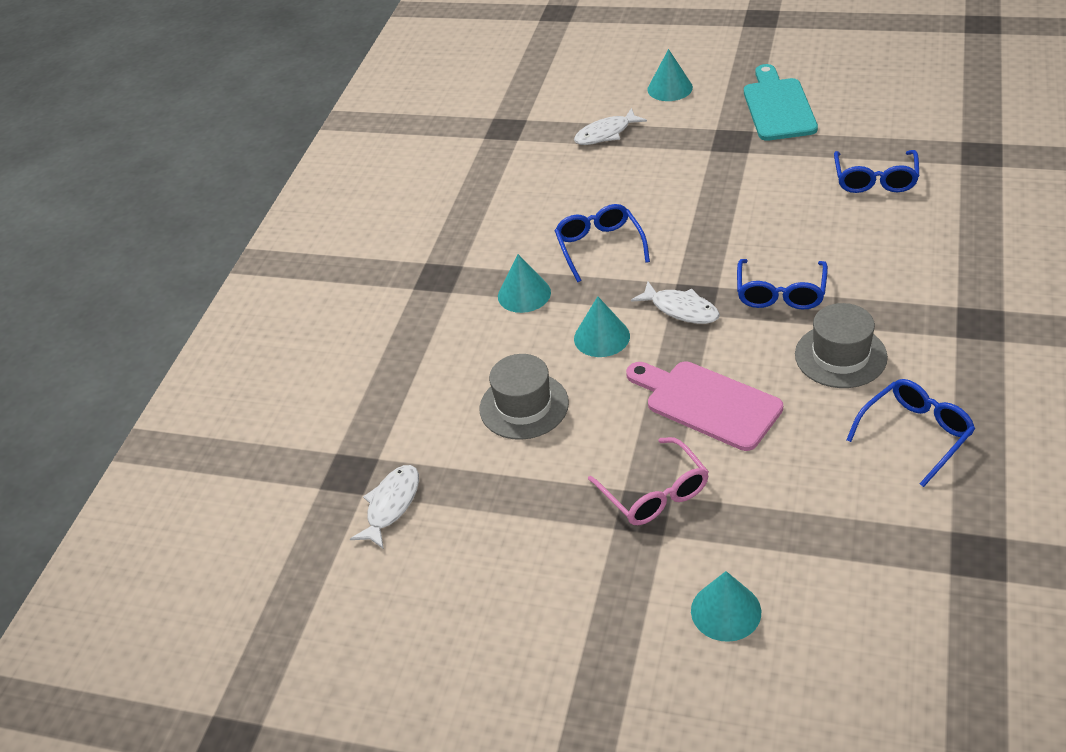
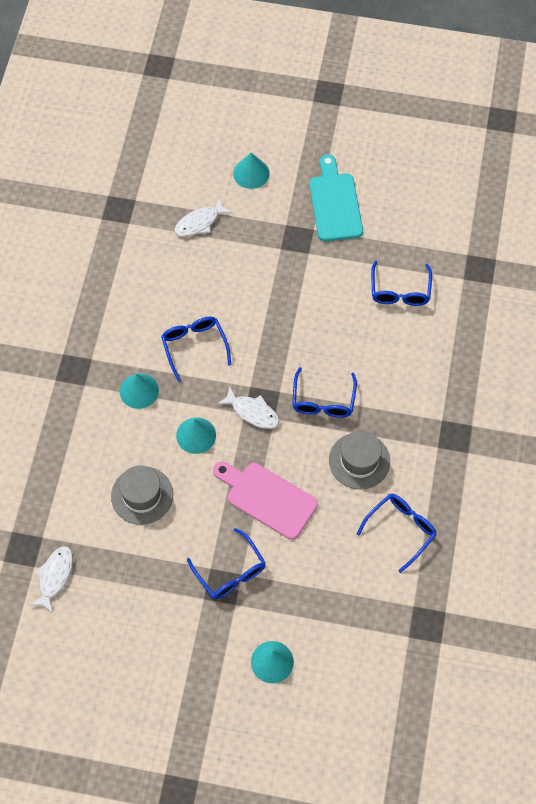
camera: 10 degrees left, 20 degrees up
(655, 493) = (230, 572): pink glasses -> blue glasses

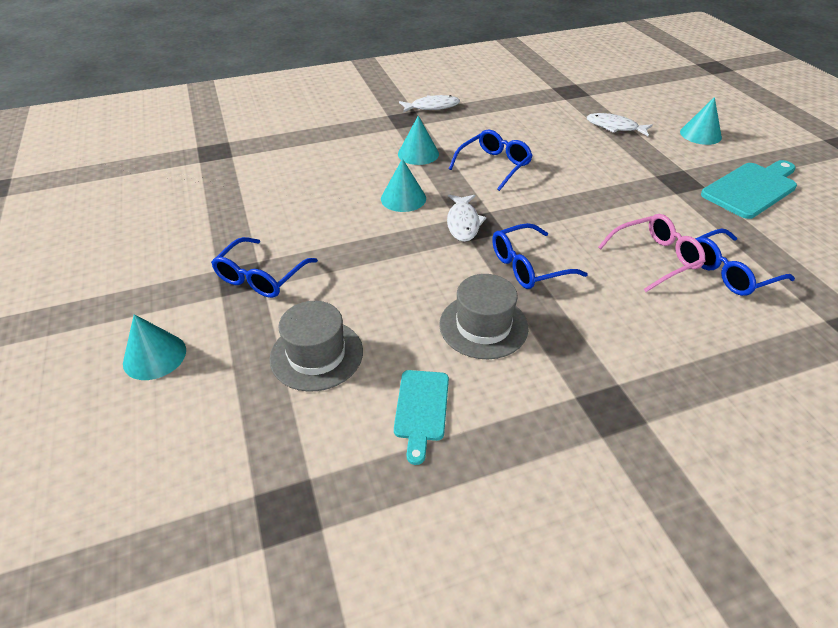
camera: 60 degrees right, 20 degrees down
(55, 576) = (195, 175): white fish -> white fish (432, 107)
(142, 495) = (312, 191): grey hat -> grey hat (316, 354)
(267, 498) = (372, 270): pink cutting board -> none
(362, 322) = (655, 258): none -> pink glasses
(401, 529) = (421, 409): blue glasses -> turquoise cutting board

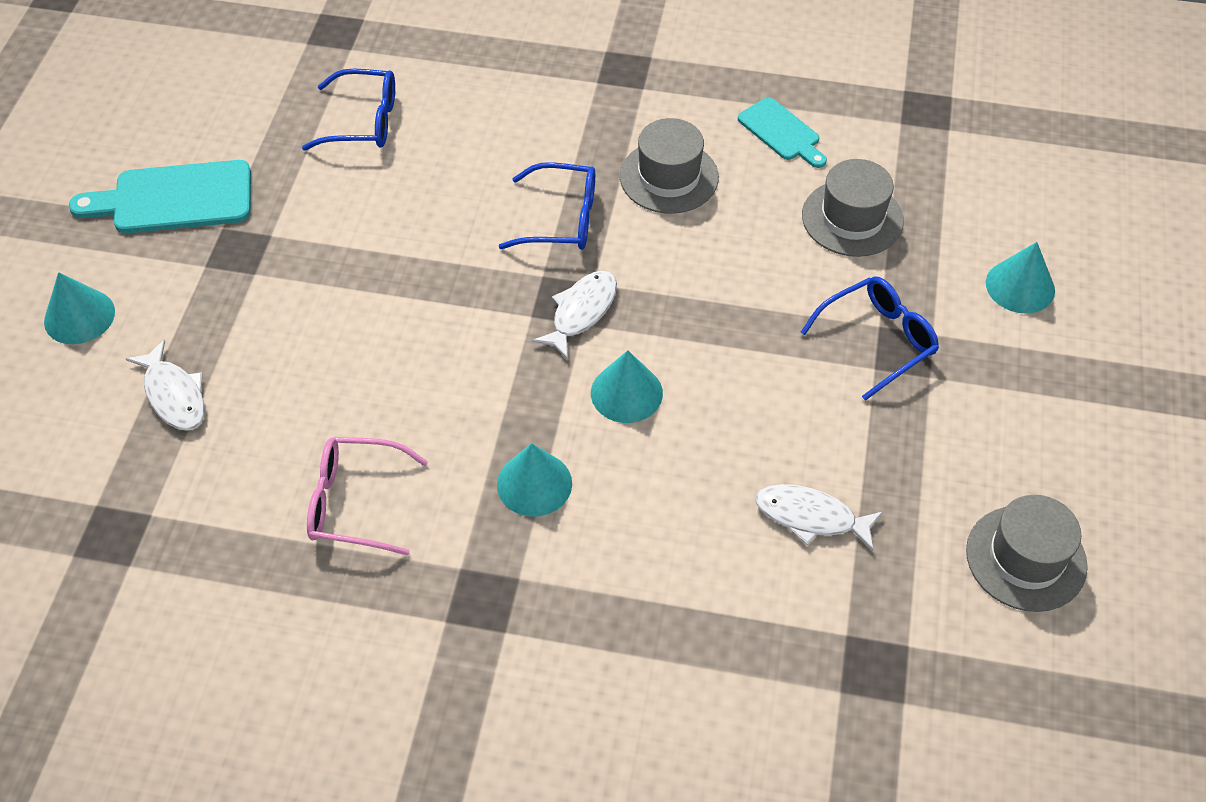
camera: 150 degrees left, 10 degrees up
(138, 208) = (1026, 558): none -> grey hat
(421, 409) = (781, 132): turquoise cutting board -> turquoise cutting board turned 105 degrees clockwise
(432, 107) = (404, 616): white fish -> white fish (811, 517)
(494, 165) = (445, 398): blue glasses -> none
(655, 258) = (416, 168): pink glasses -> pink glasses (354, 503)

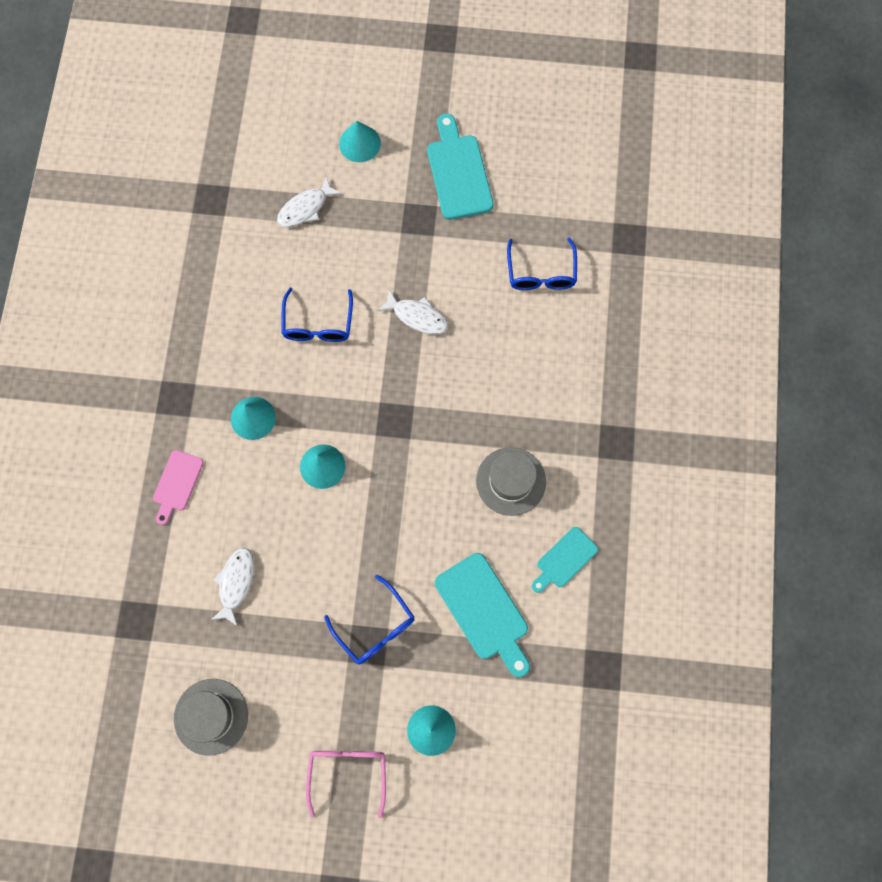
camera: 85 degrees right, 20 degrees up
(354, 503) = (236, 320): pink glasses -> pink glasses (348, 772)
(562, 219) = (464, 413): blue glasses -> blue glasses (318, 324)
(581, 312) = (385, 433): white fish -> white fish (417, 316)
(638, 600) = (177, 484): none -> pink cutting board
(852, 218) = (484, 611): grey hat -> turquoise cutting board

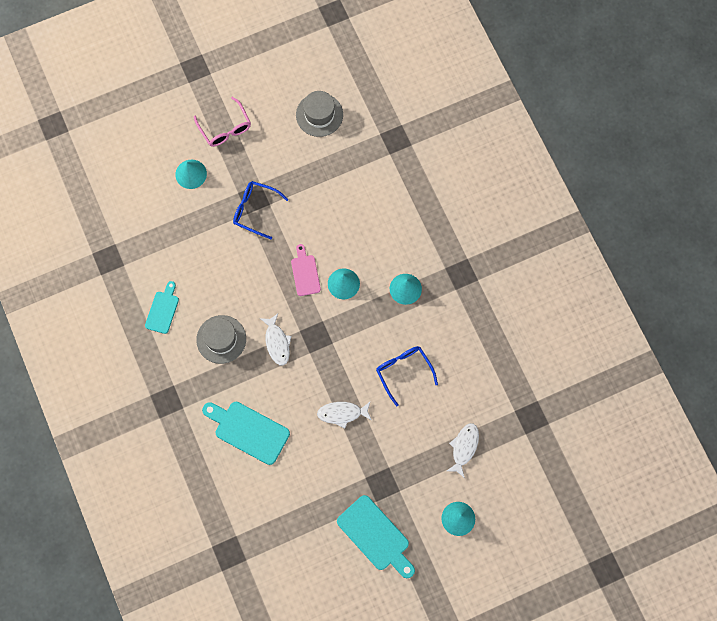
camera: 150 degrees right, 0 degrees up
(177, 484) = (424, 225): pink cutting board -> pink cutting board (305, 273)
(236, 583) = (352, 189): white fish -> white fish (277, 342)
(484, 611) = (195, 254): turquoise cutting board -> turquoise cutting board (248, 431)
(541, 273) = (276, 492): blue glasses -> none

